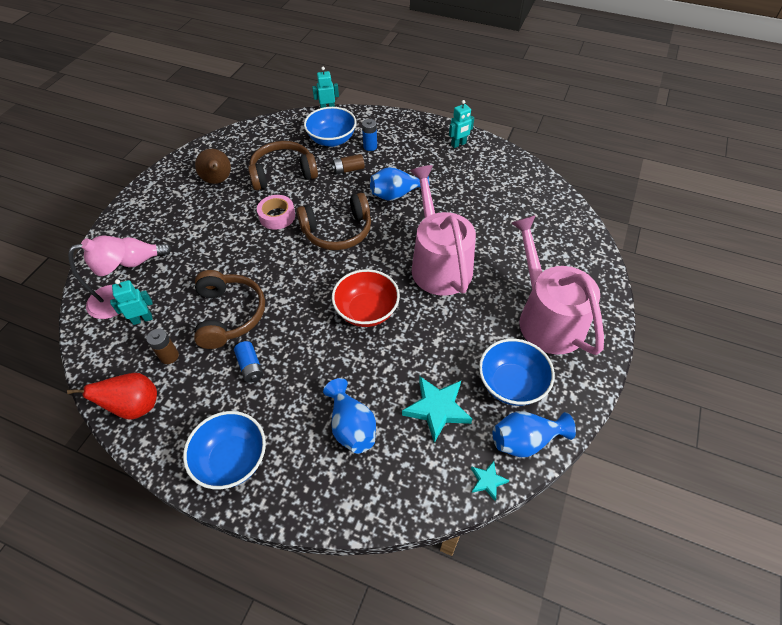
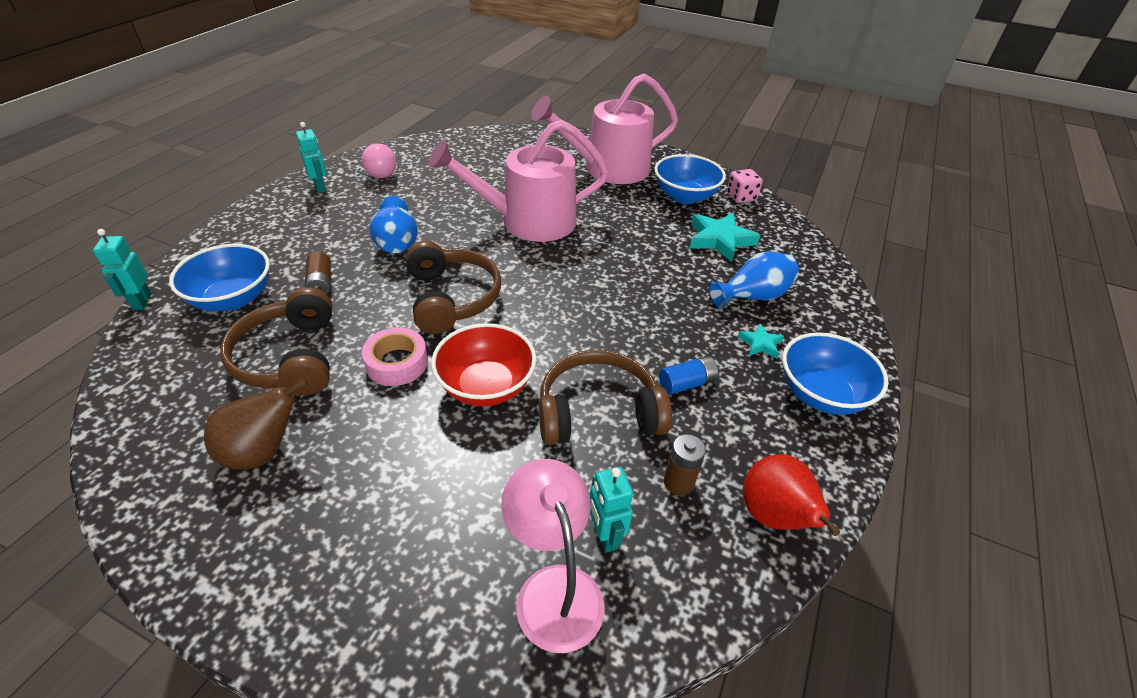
camera: 90 degrees left, 10 degrees down
(142, 260) = (455, 562): pink light bulb -> pink light bulb (381, 172)
(366, 311) = (596, 278): red bowl -> red bowl (486, 386)
(370, 146) = (277, 260): blue battery -> none
(487, 481) = (785, 220): turquoise star -> turquoise star (760, 344)
(525, 440) = (741, 197): blue vase -> pink dice

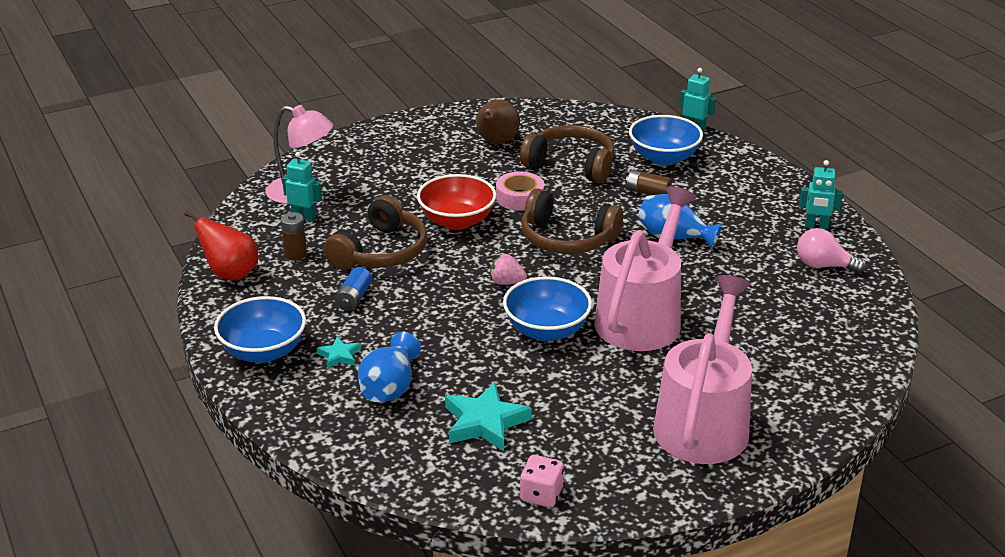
camera: 130 degrees right, 10 degrees down
(556, 302) = (507, 282): none -> pink strawberry
(685, 196) = (587, 448): blue bowl -> blue bowl (546, 330)

